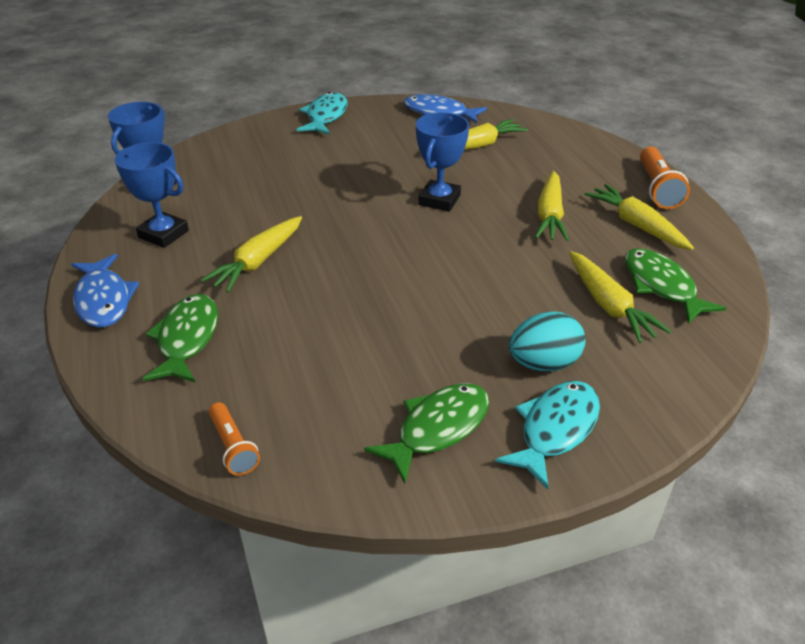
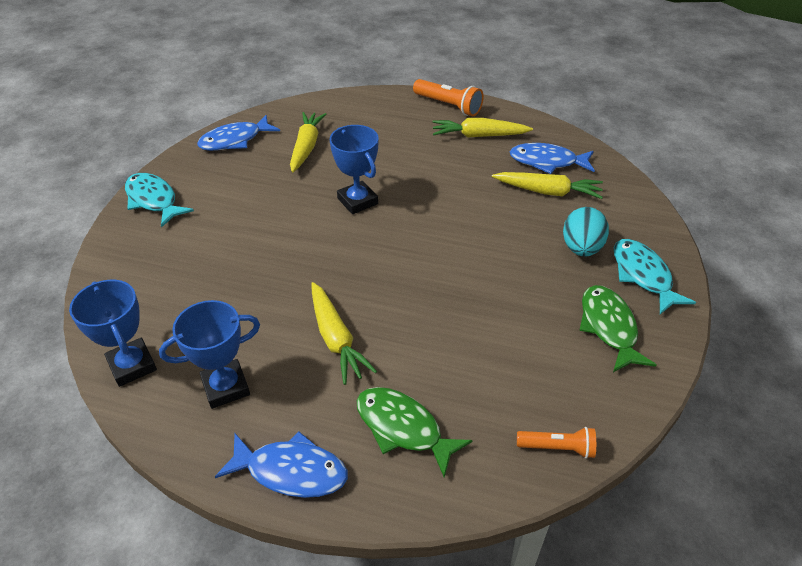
camera: 55 degrees left, 5 degrees up
(550, 215) = (431, 162): yellow carrot -> none
(661, 286) = (547, 162): green fish -> blue fish

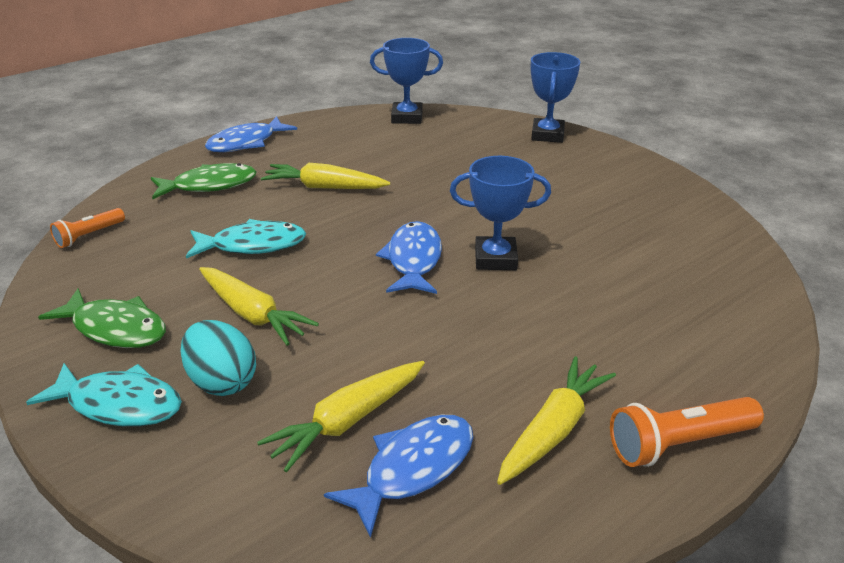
camera: 125 degrees right, 10 degrees down
(153, 200) = (610, 157): turquoise fish -> turquoise fish (253, 245)
(226, 387) = (342, 139): blue trophy -> blue trophy (547, 135)
(235, 140) = (697, 220): blue fish -> blue fish (413, 260)
(306, 147) = (644, 262): yellow carrot -> yellow carrot (253, 314)

